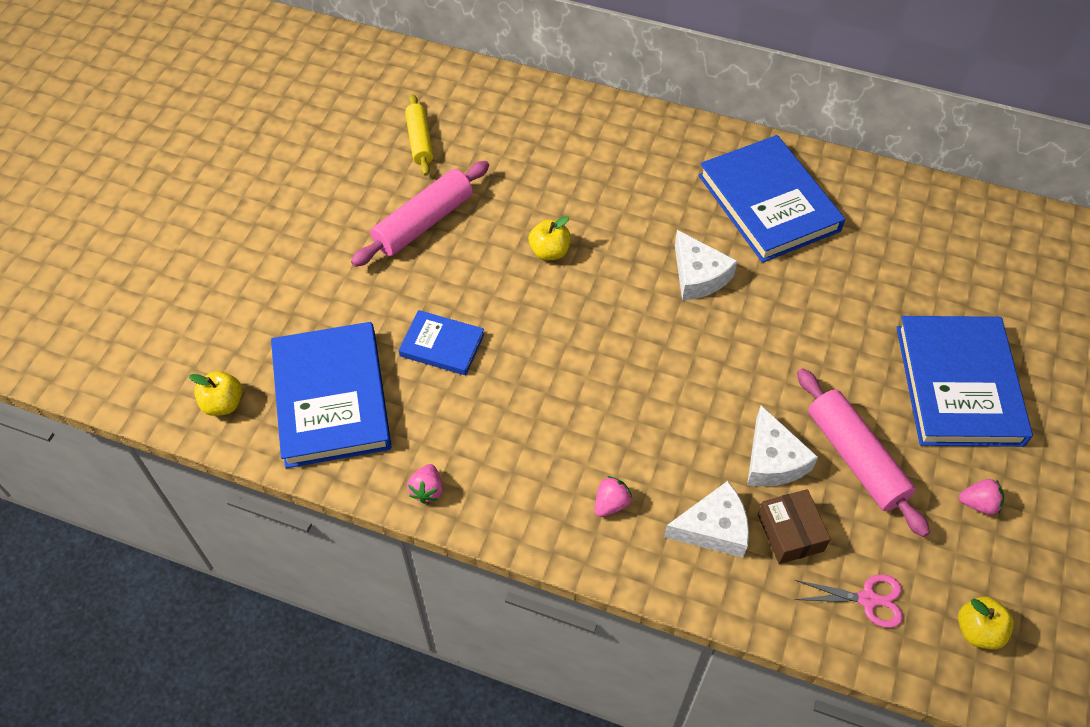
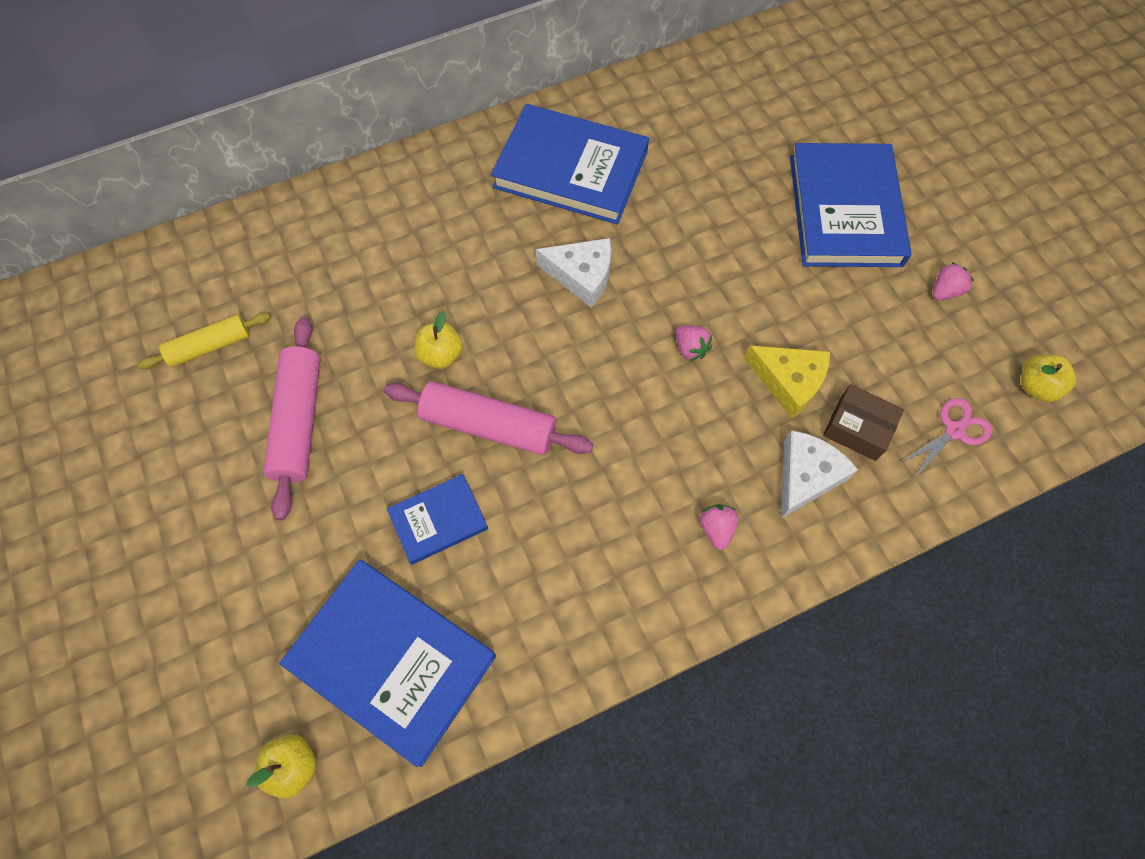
camera: 45 degrees left, 10 degrees up
(419, 141) = (210, 346): yellow rolling pin -> yellow rolling pin turned 60 degrees counterclockwise
(427, 490) = (565, 661): pink strawberry -> pink strawberry (690, 348)
(772, 460) = (789, 382): white cheese -> yellow cheese
(855, 458) = (839, 328): pink rolling pin -> pink rolling pin (489, 426)
(958, 385) = (845, 210): blue book -> blue book turned 45 degrees clockwise

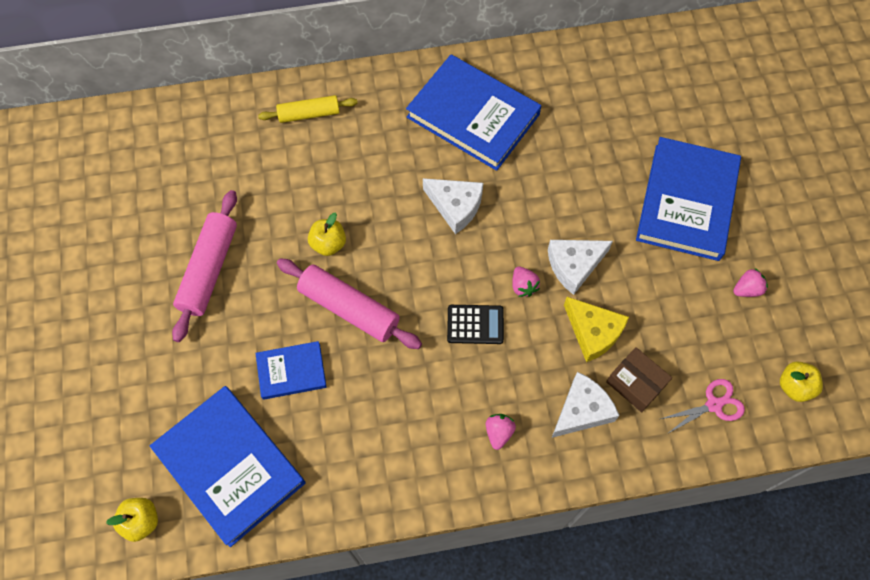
camera: 15 degrees right, 0 degrees up
(210, 346) = (159, 195): yellow rolling pin -> yellow rolling pin (309, 114)
(647, 407) = (475, 324): none -> black calculator
(741, 310) = (574, 265): none -> white cheese

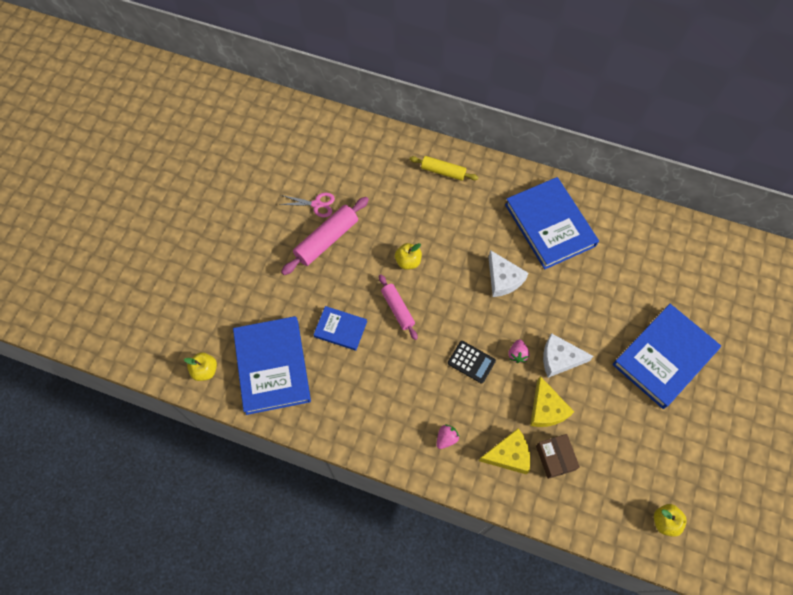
camera: 30 degrees right, 0 degrees up
(349, 309) = (397, 309): pink rolling pin -> pink rolling pin, size x0.64
(582, 410) = (508, 455): white cheese -> yellow cheese
(713, 405) = (600, 501): pink scissors -> pink scissors (316, 204)
(747, 289) = (671, 438): pink strawberry -> none

